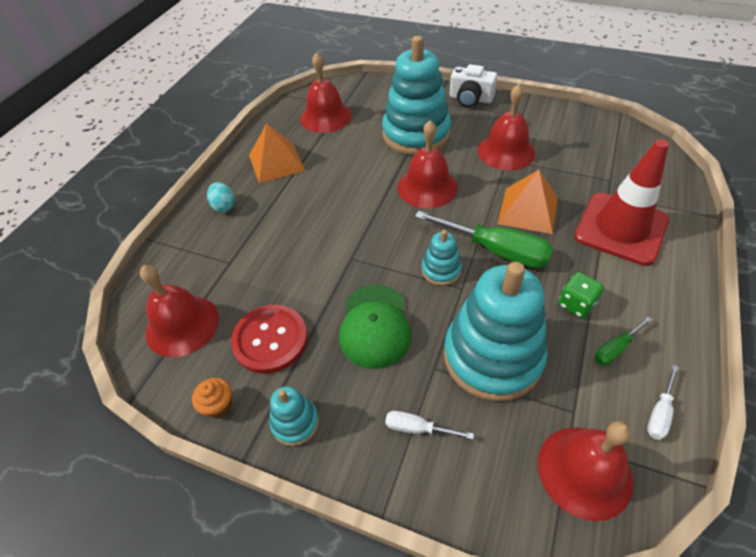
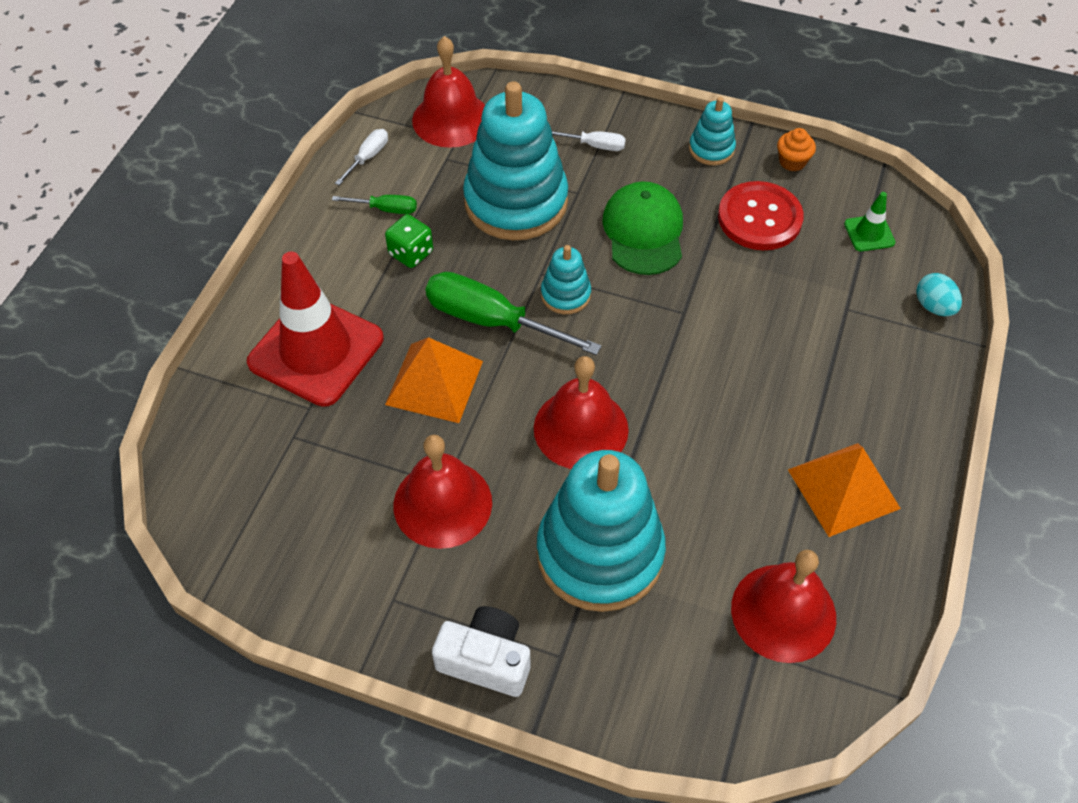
camera: 175 degrees right, 5 degrees up
(182, 325) = (869, 233): red bell -> green traffic cone
(224, 206) = (895, 398): turquoise egg -> turquoise egg (934, 306)
(615, 348) = (385, 209): green screwdriver -> green screwdriver turned 45 degrees clockwise

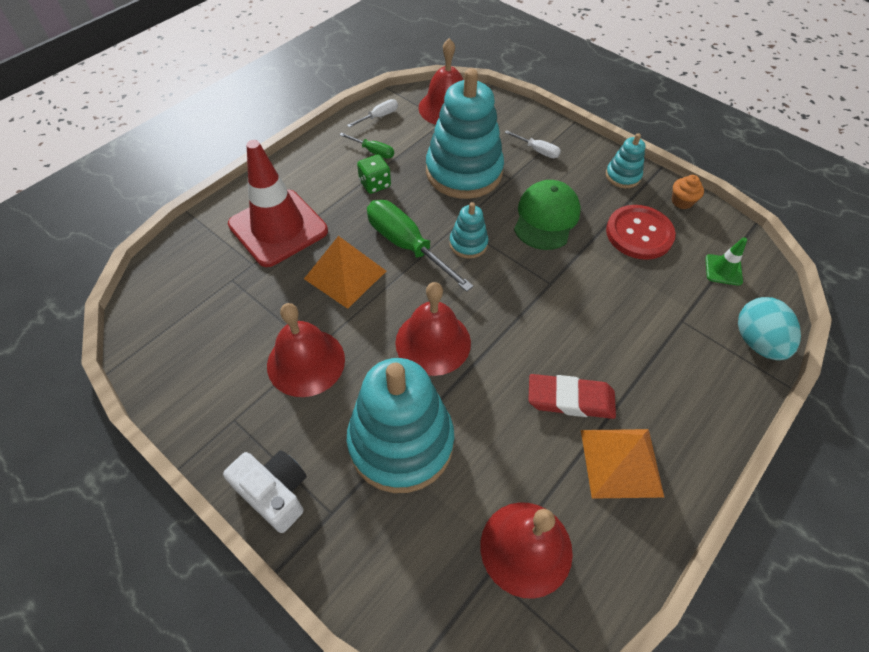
camera: 20 degrees right, 0 degrees up
(763, 440) = (570, 399): none -> red eraser
(934, 306) = (757, 342): turquoise egg -> turquoise egg, size x1.58

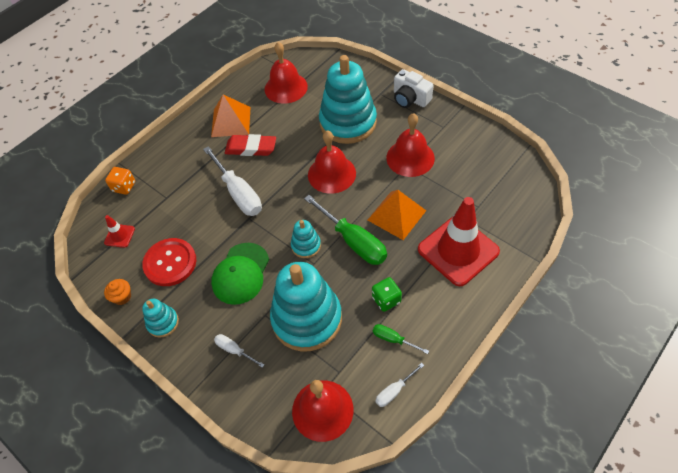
camera: 175 degrees left, 0 degrees up
(573, 320) = (238, 193): none -> white screwdriver
(723, 270) = (119, 236): green traffic cone -> red traffic cone
(757, 342) = (124, 187): turquoise egg -> orange dice

